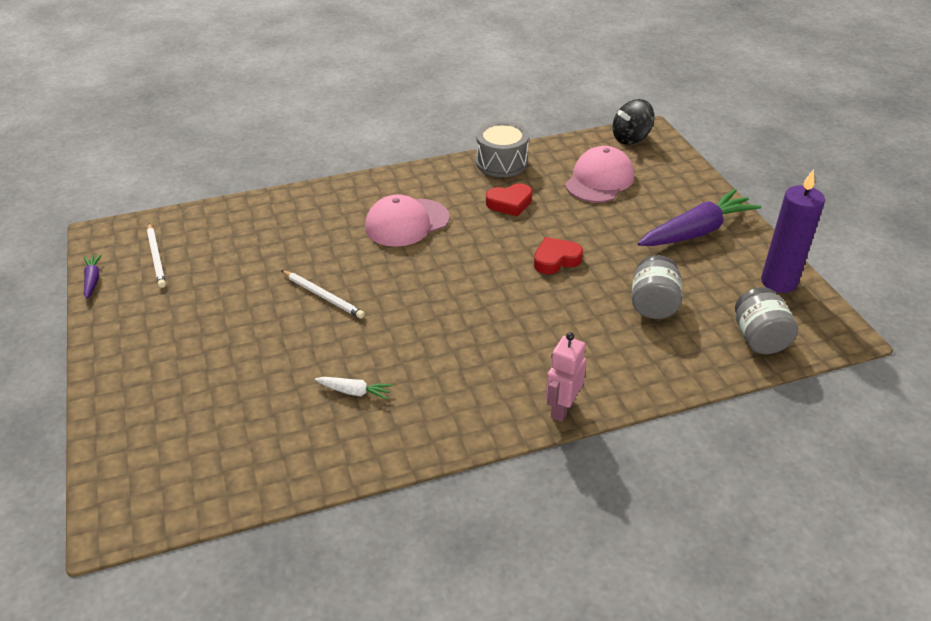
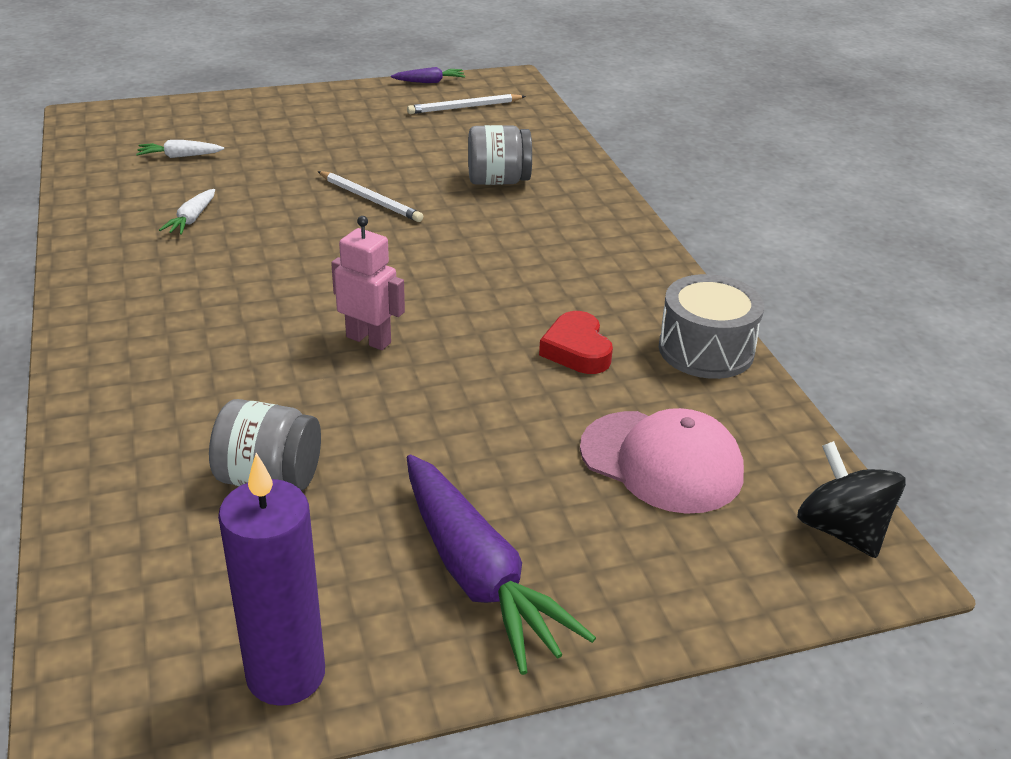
camera: 90 degrees right, 5 degrees down
(229, 423) = (180, 156): none -> white carrot
(323, 296) = (370, 199): white pencil -> white pencil turned 90 degrees counterclockwise
(406, 223) = (524, 256): pink cap -> none
(556, 260) = (413, 385): red heart -> none
(562, 409) = (84, 360): pink robot -> pink robot (369, 339)
(759, 338) = (133, 601): grey jar -> grey jar (498, 181)

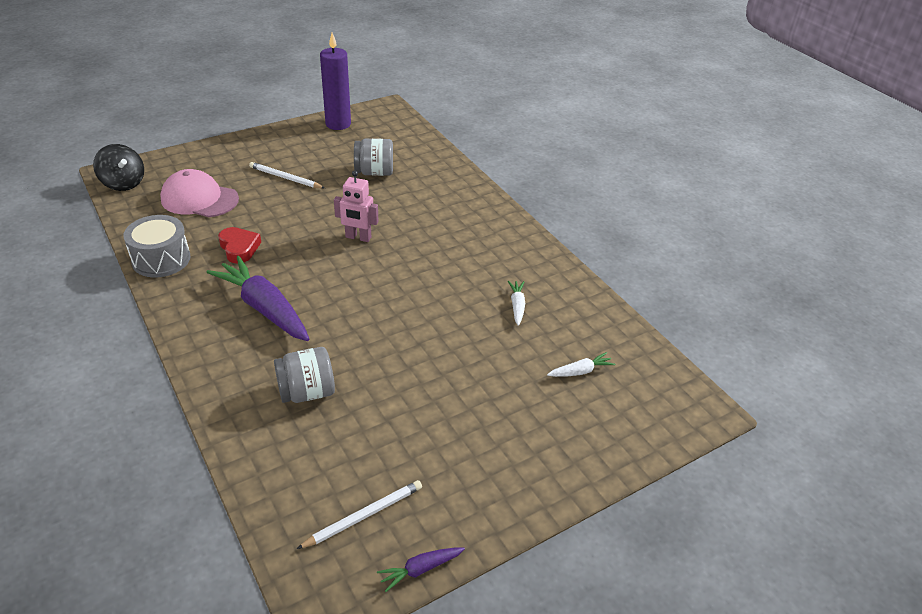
camera: 165 degrees right, 5 degrees up
(370, 199) = (404, 349): white pencil -> white pencil (285, 178)
(477, 575) = (279, 153): purple carrot -> purple carrot (264, 308)

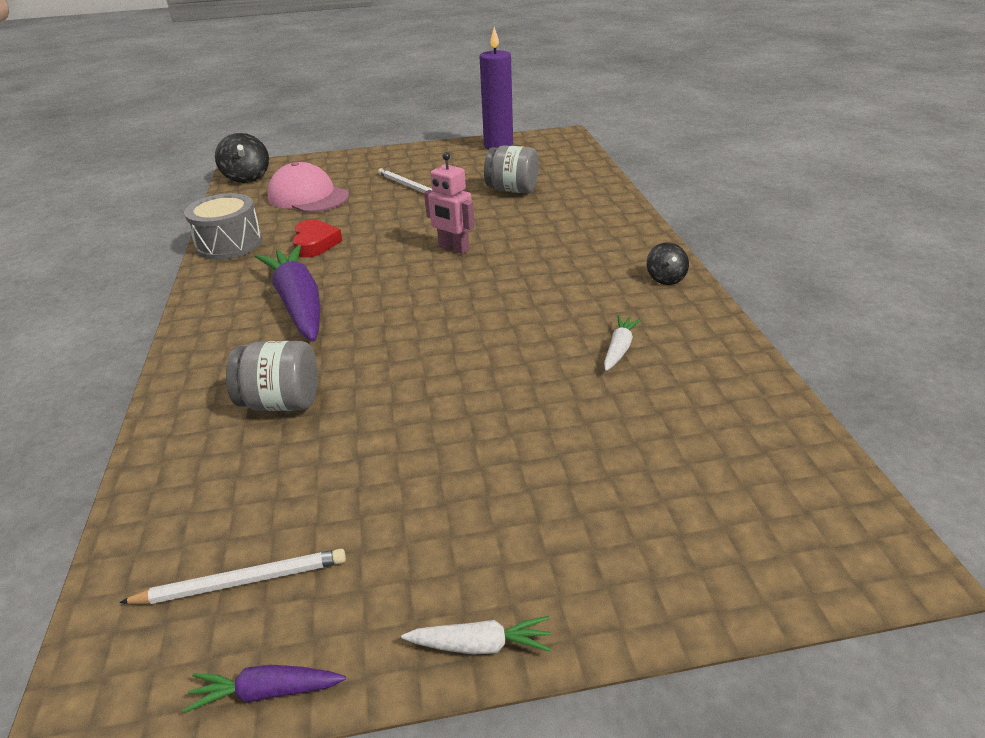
camera: 25 degrees right, 5 degrees down
(524, 243) = (665, 278): none -> black spinning top
(580, 371) = (678, 450): white carrot -> white carrot (480, 644)

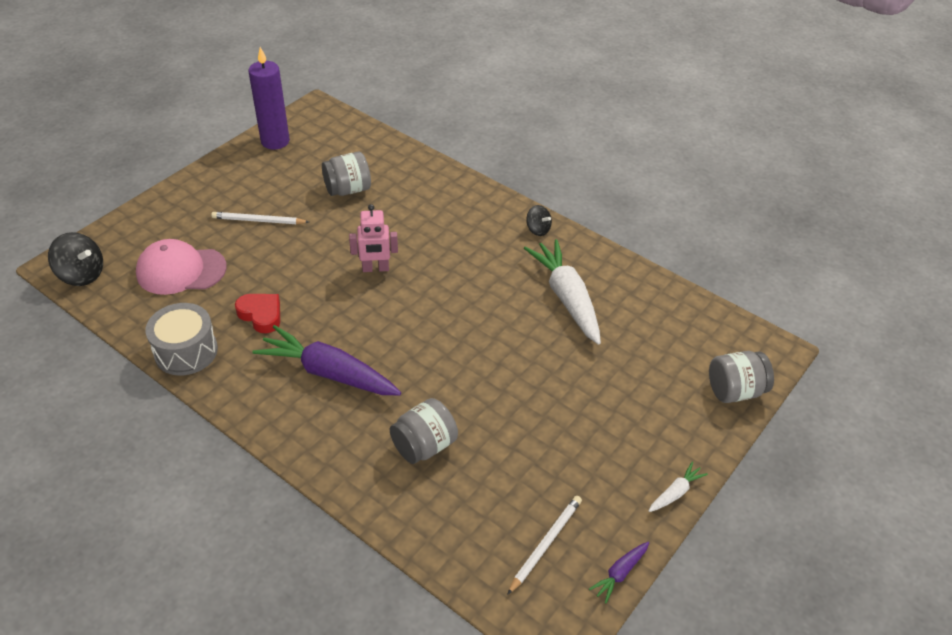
camera: 45 degrees left, 10 degrees up
(619, 349) = (566, 298): white carrot -> white carrot, size x2.23
(746, 571) = (735, 391): none -> grey jar

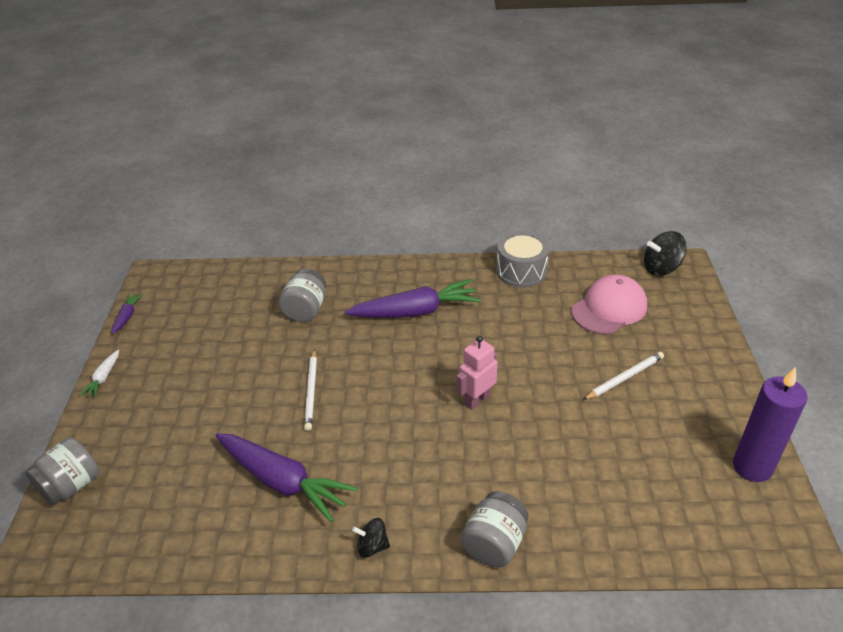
camera: 145 degrees right, 5 degrees down
(261, 315) = (510, 316): red heart -> none
(348, 189) = (604, 460): grey jar -> grey jar (494, 543)
(545, 544) = (185, 306): white pencil -> white pencil (311, 391)
(566, 298) = (282, 481): white carrot -> purple carrot

